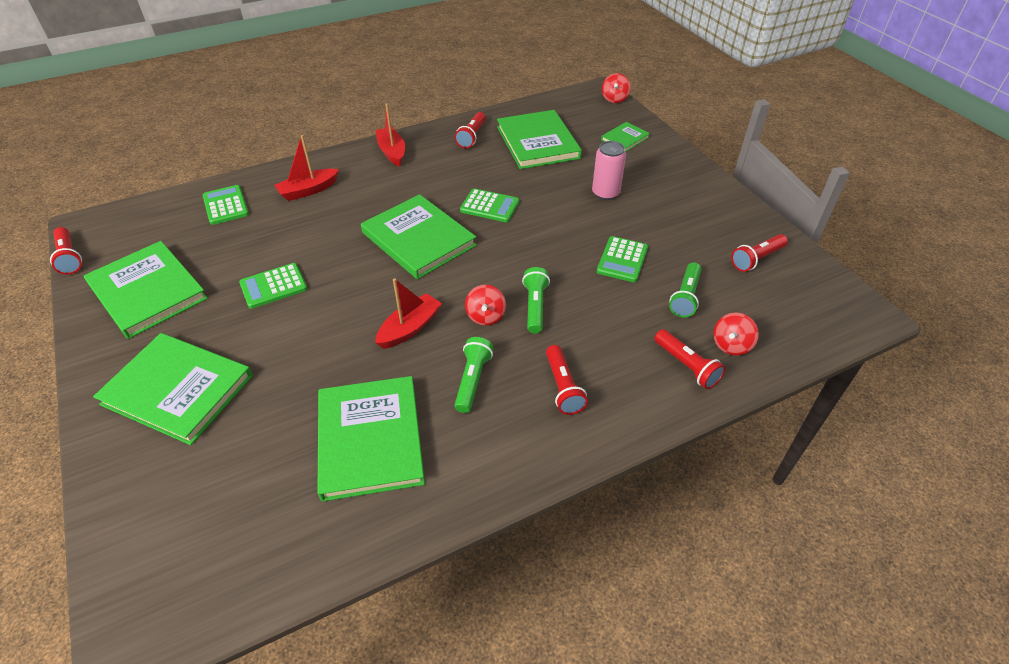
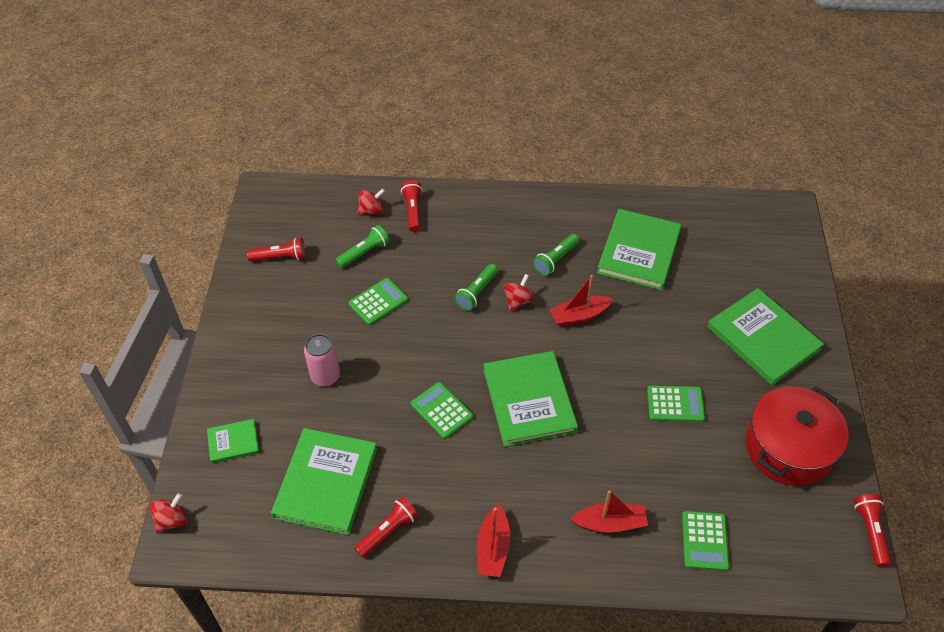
camera: 150 degrees left, 5 degrees up
(147, 291) = (788, 448): green book -> red pot
(563, 387) = (501, 231): red flashlight -> none

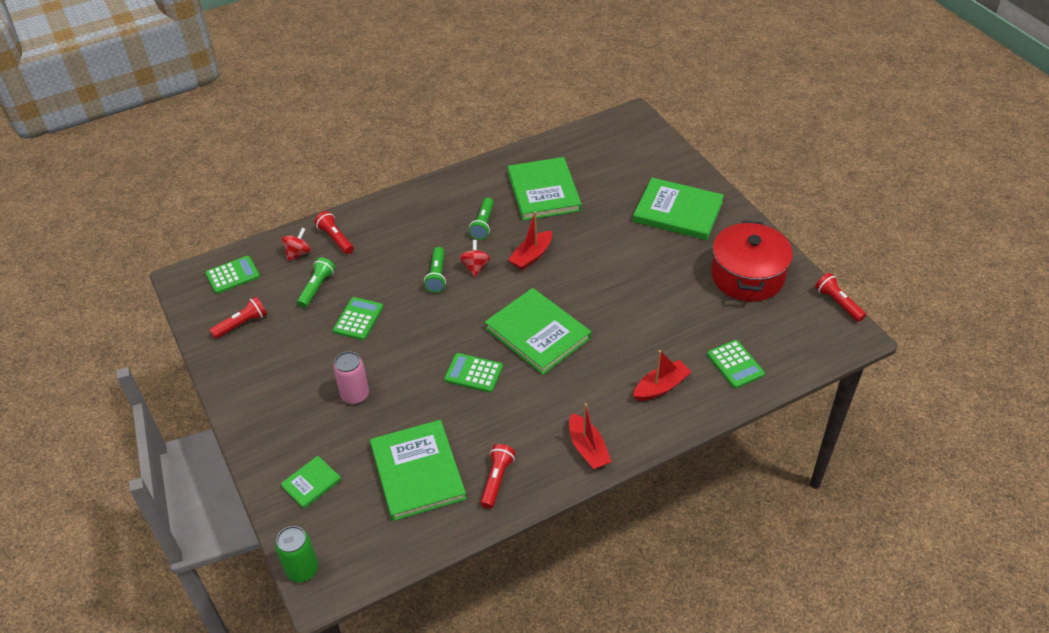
camera: 30 degrees left, 5 degrees down
(171, 520) = (302, 569): red spinning top -> green can
(675, 404) = (648, 284): green calculator -> green calculator (233, 275)

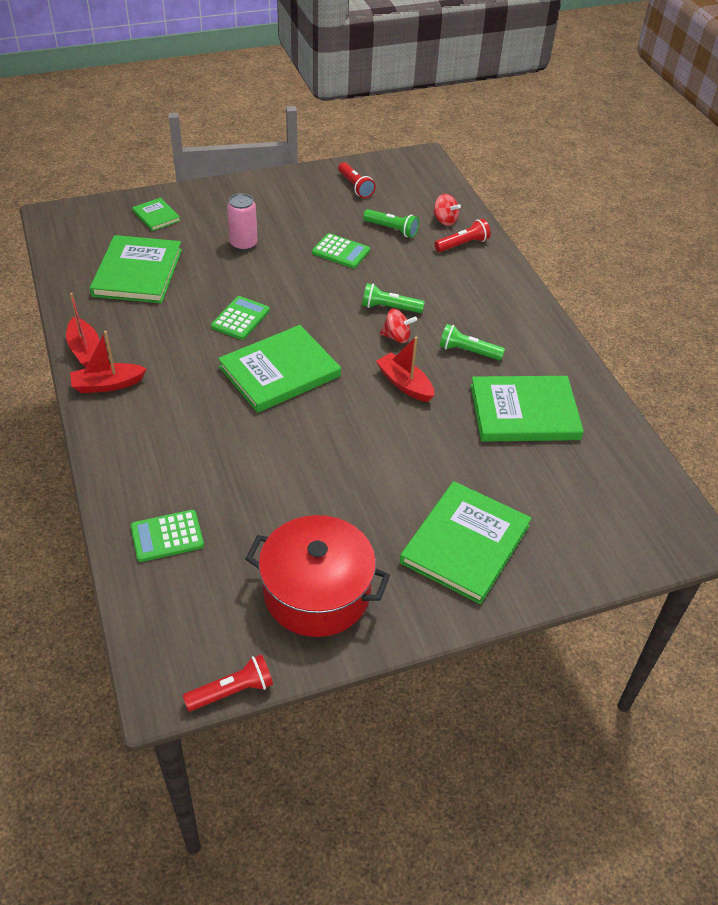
camera: 95 degrees right, 0 degrees up
(233, 275) = (422, 183): green calculator -> none
(302, 569) = (75, 208): green can -> none
(417, 472) = (137, 272): green book -> green book turned 75 degrees counterclockwise
(496, 480) = (103, 318): red flashlight -> none
(661, 387) = (162, 458): red boat -> red boat (85, 350)

